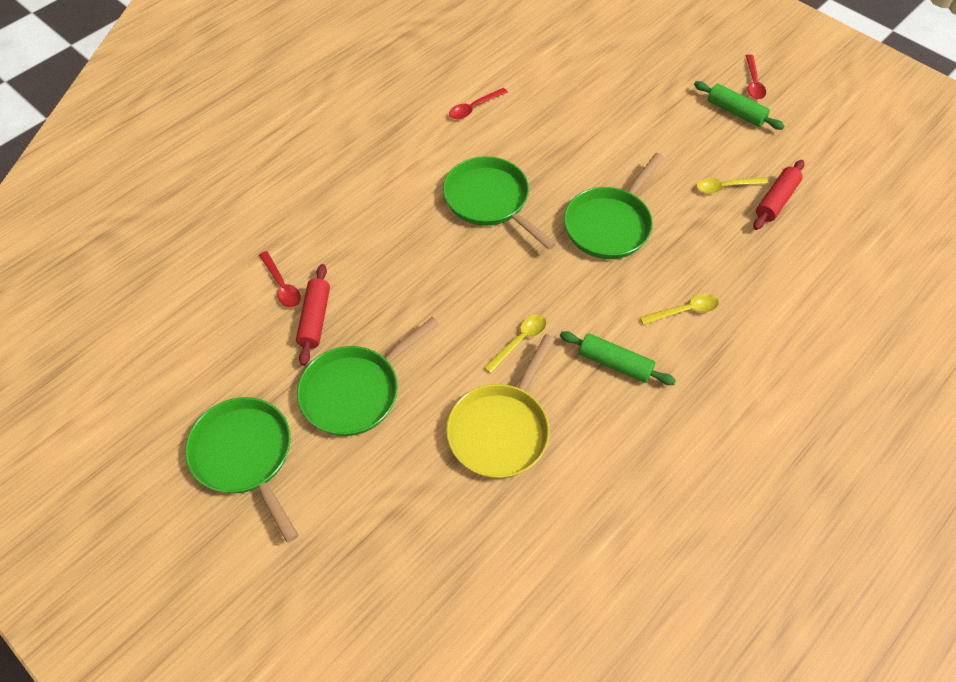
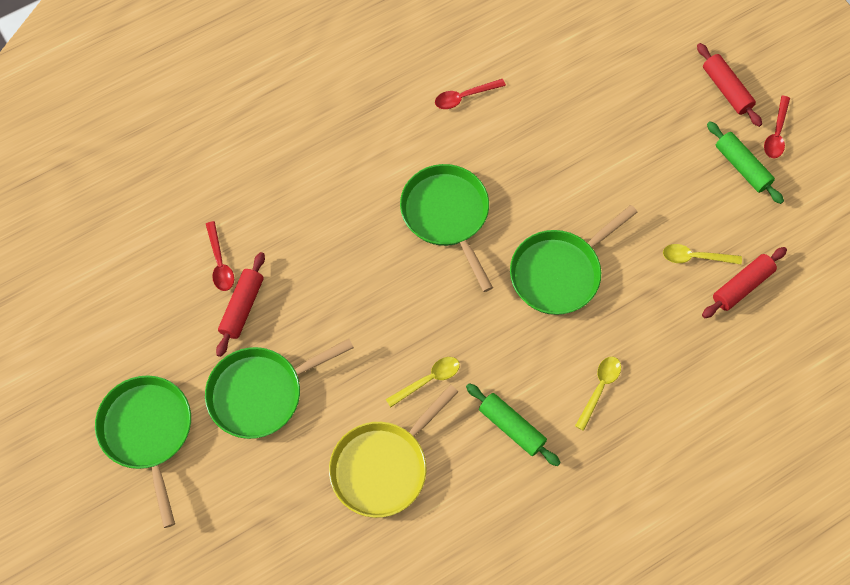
camera: 15 degrees right, 10 degrees up
(684, 311) = (599, 388): yellow spoon -> yellow spoon turned 60 degrees counterclockwise
(697, 60) = (726, 89): none -> red rolling pin

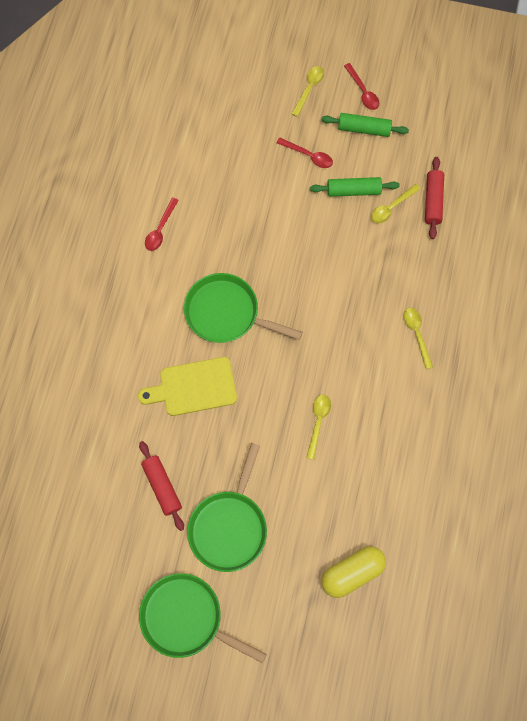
camera: 45 degrees left, 5 degrees up
(220, 263) = (118, 473): red spoon -> red spoon (308, 156)
(321, 535) = (352, 573): none -> yellow capsule
(354, 251) = (193, 387): none -> yellow cutting board
(383, 466) = (345, 498): yellow pan -> none
(512, 427) = (392, 403): green rolling pin -> green rolling pin (353, 190)
(559, 272) = (326, 287): green pan -> none
(726, 89) = (309, 89): red rolling pin -> yellow spoon

